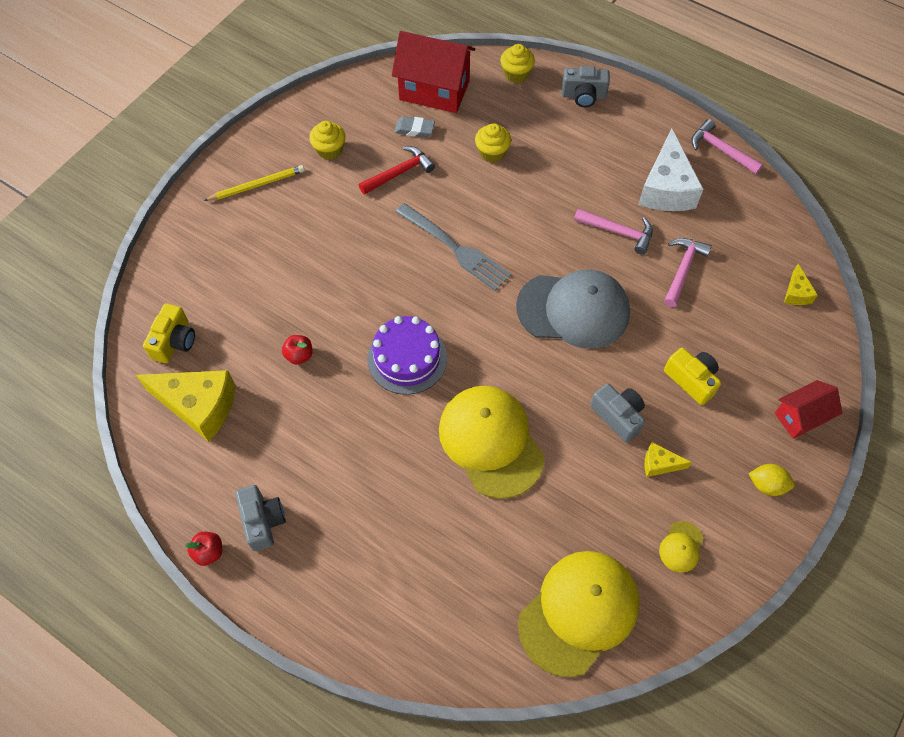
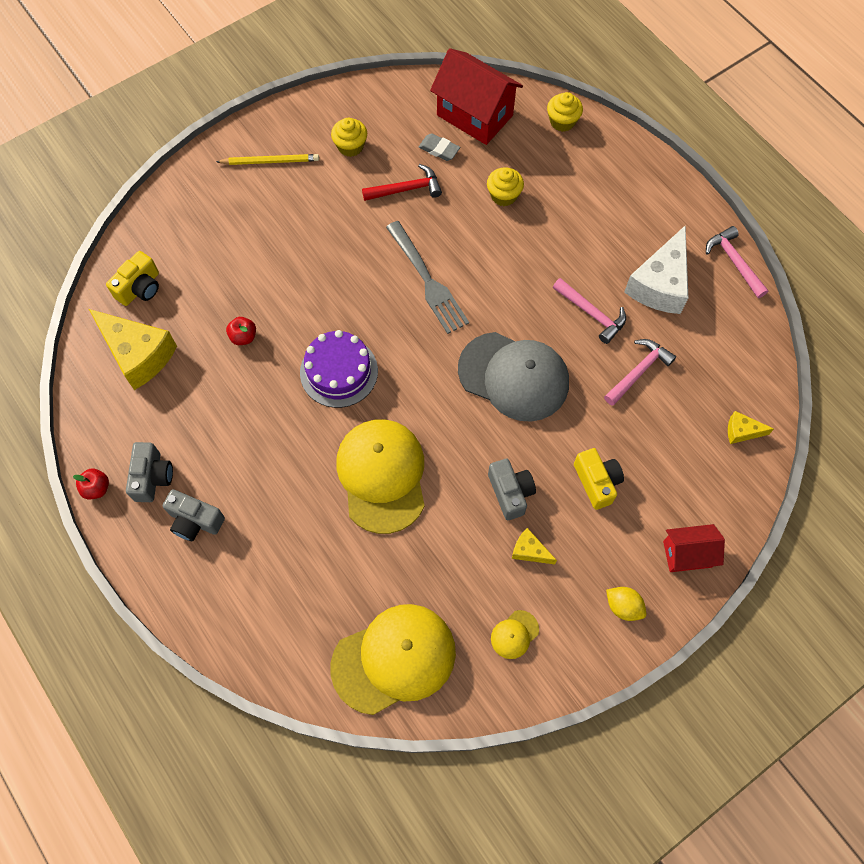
camera: 20 degrees right, 5 degrees up
(583, 96) = (619, 164): grey camera -> grey camera (195, 521)
(796, 293) = (742, 431): yellow cheese -> yellow cheese turned 75 degrees clockwise

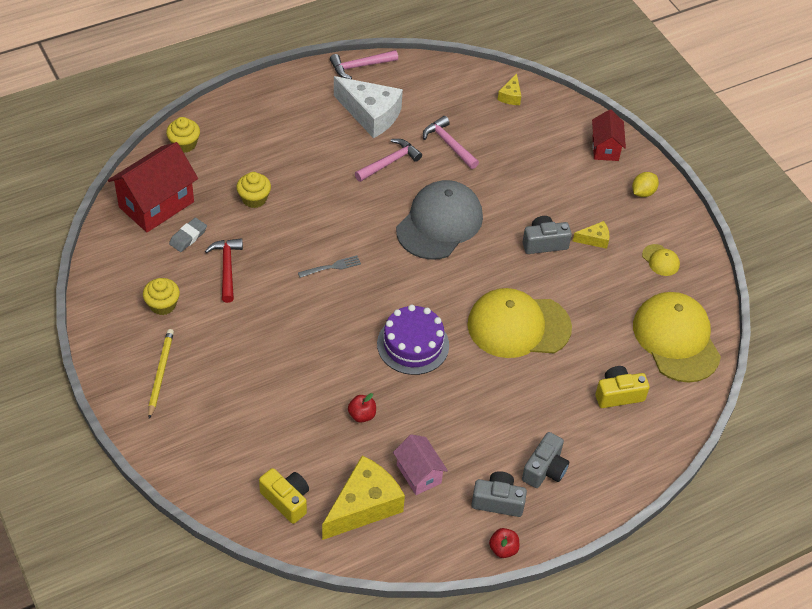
camera: 85 degrees left, 15 degrees down
(179, 398) = (418, 474): none -> pink house
(427, 281) = (332, 267): grey fork -> grey fork, size x0.50
(529, 551) = (594, 239): yellow cheese -> yellow cheese turned 135 degrees counterclockwise
(597, 482) = (541, 188): yellow camera -> yellow camera (618, 394)

